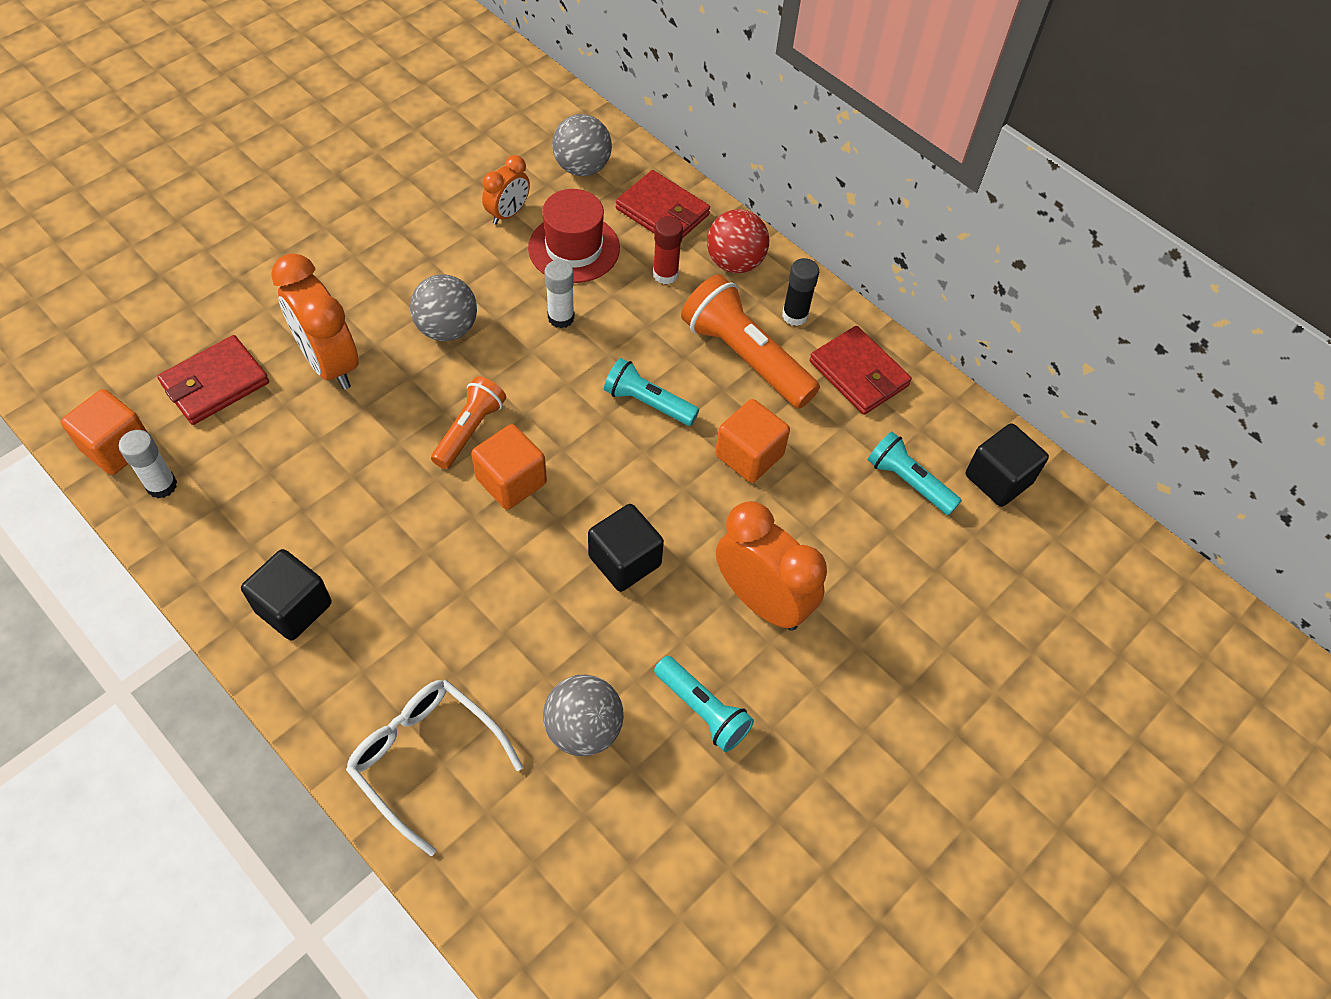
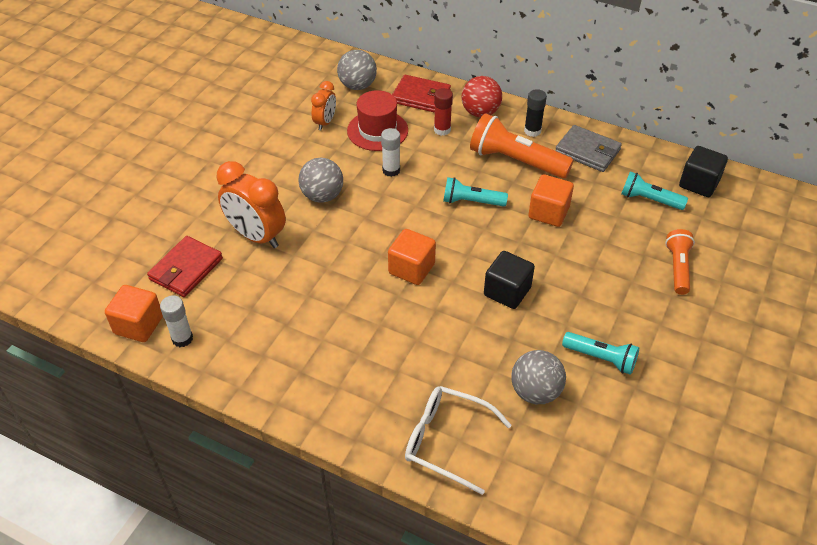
camera: 15 degrees left, 10 degrees down
(293, 607) = (311, 382): black cube -> none
(470, 430) = (369, 248): orange flashlight -> orange flashlight (678, 268)
(761, 600) = (601, 288): orange clock -> none
(859, 373) = (587, 151): red wallet -> grey wallet

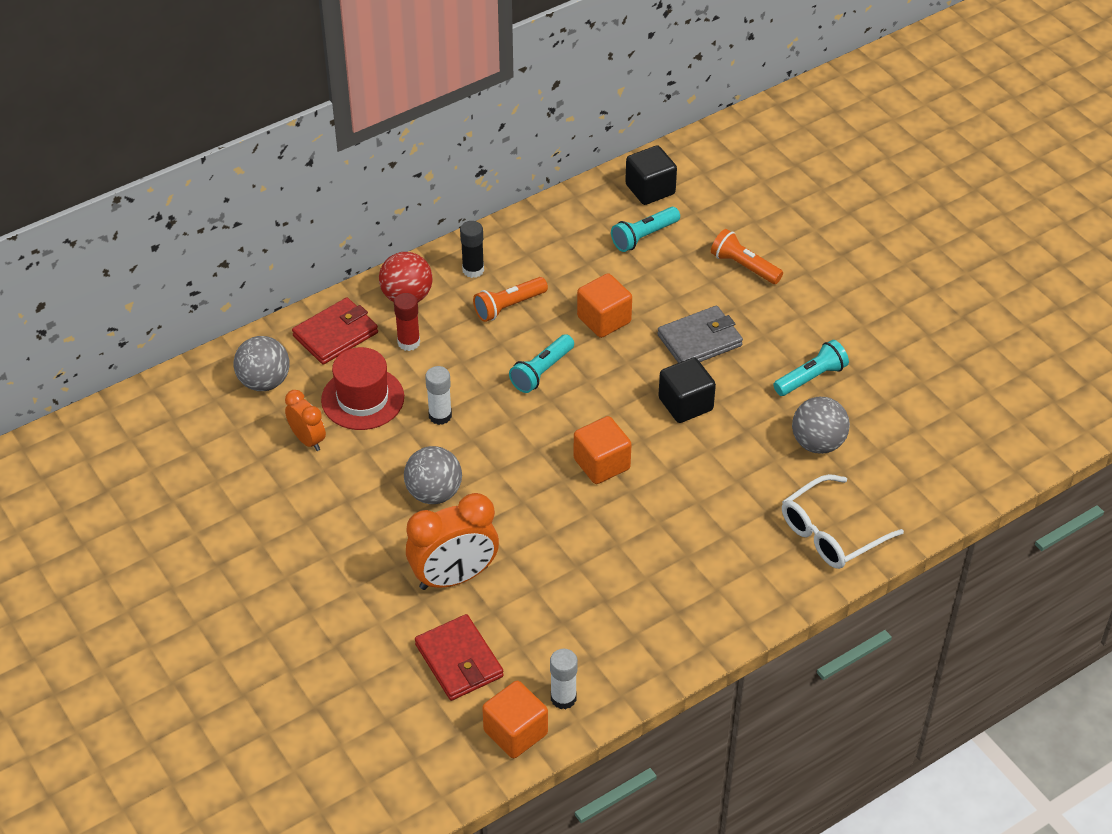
camera: 60 degrees left, 0 degrees up
(516, 161) = (508, 306): orange flashlight -> orange flashlight, size x0.60
(587, 151) = (539, 244): grey wallet -> grey wallet (699, 340)

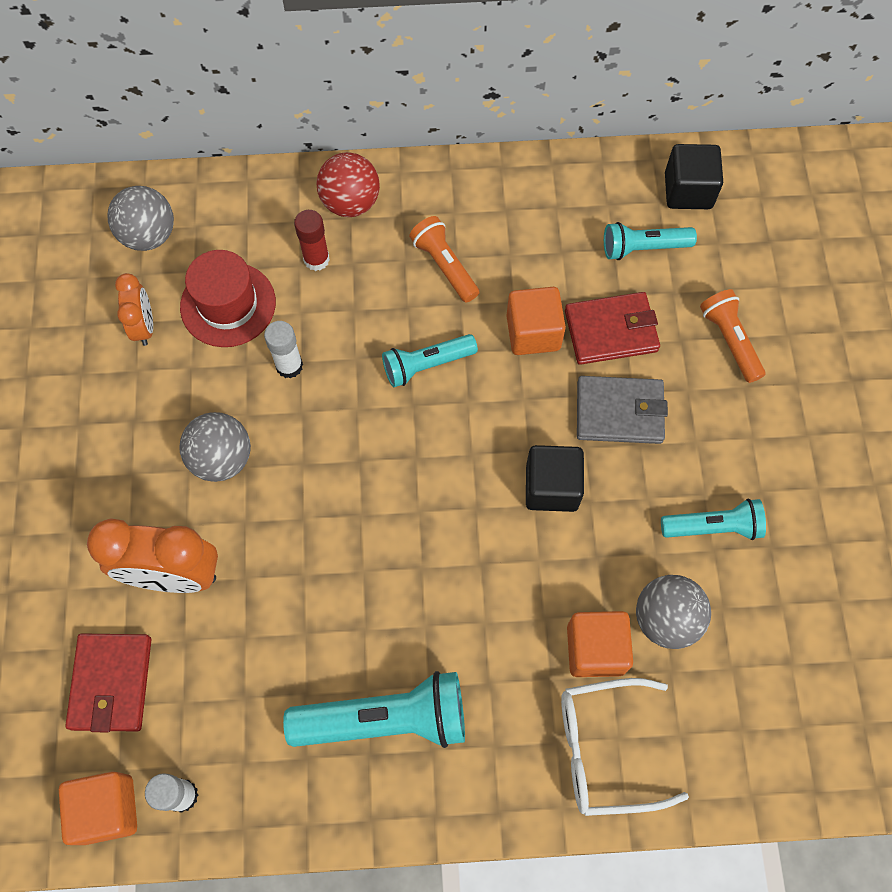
camera: 30 degrees right, 20 degrees up
(335, 334) = (252, 213): red wallet -> red wallet (611, 331)
(473, 270) = (437, 202): black glue stick -> none
(508, 306) = (445, 265): orange flashlight -> orange flashlight turned 60 degrees clockwise
(601, 464) = (413, 516): orange cube -> orange cube (595, 649)
(672, 587) = (385, 719): none -> turquoise flashlight

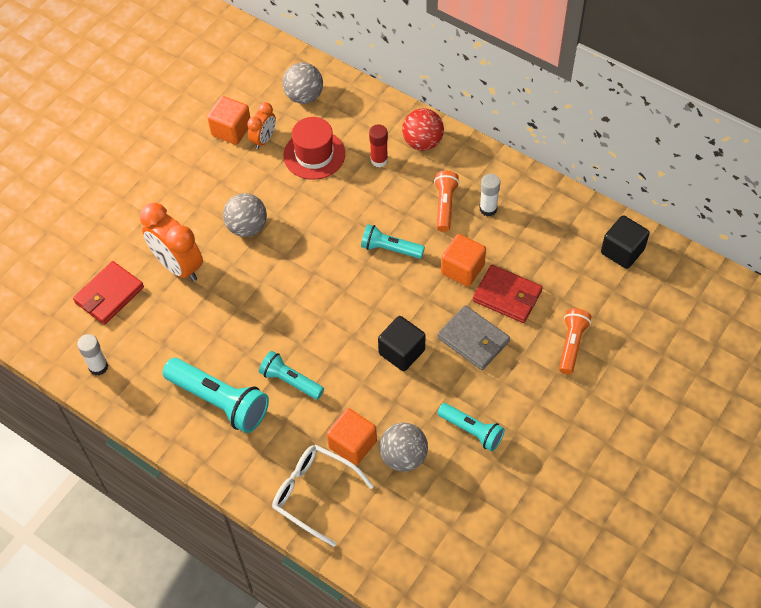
camera: 40 degrees right, 10 degrees down
(107, 809) = (61, 349): orange cube -> orange cube (231, 130)
(289, 366) = (319, 204): white glue stick -> white glue stick (488, 209)
(643, 248) = (566, 265): turquoise flashlight -> turquoise flashlight (290, 381)

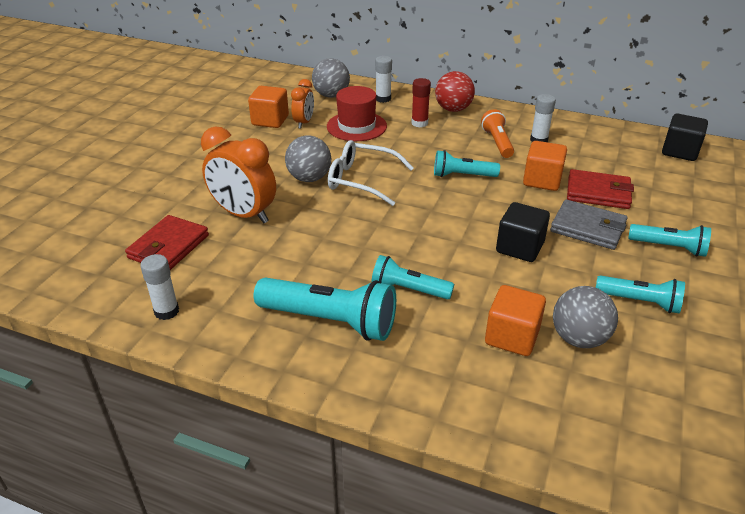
camera: 15 degrees left, 20 degrees down
(315, 494) = (492, 396): white glasses -> white glasses (362, 180)
(356, 111) = (383, 99): none -> white glue stick
(532, 377) = (669, 247): none -> turquoise flashlight
(572, 344) = (688, 218): orange flashlight -> none

